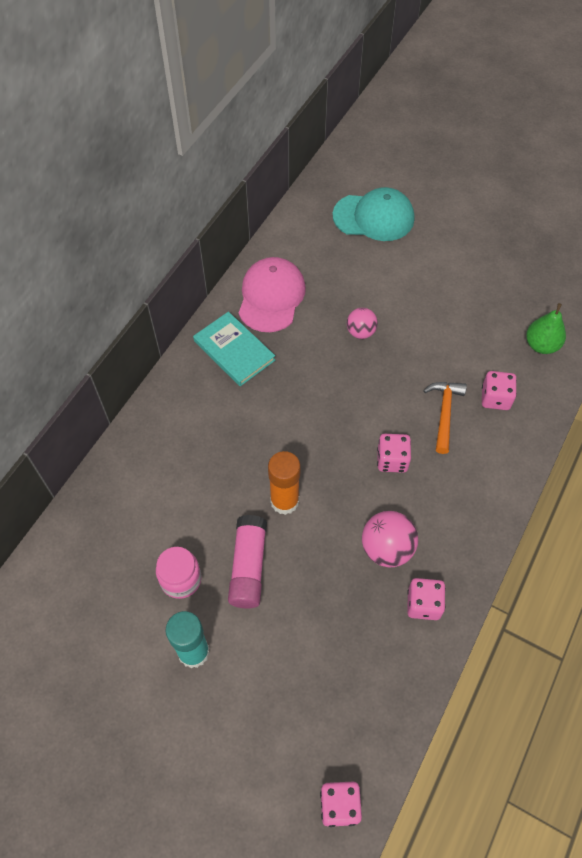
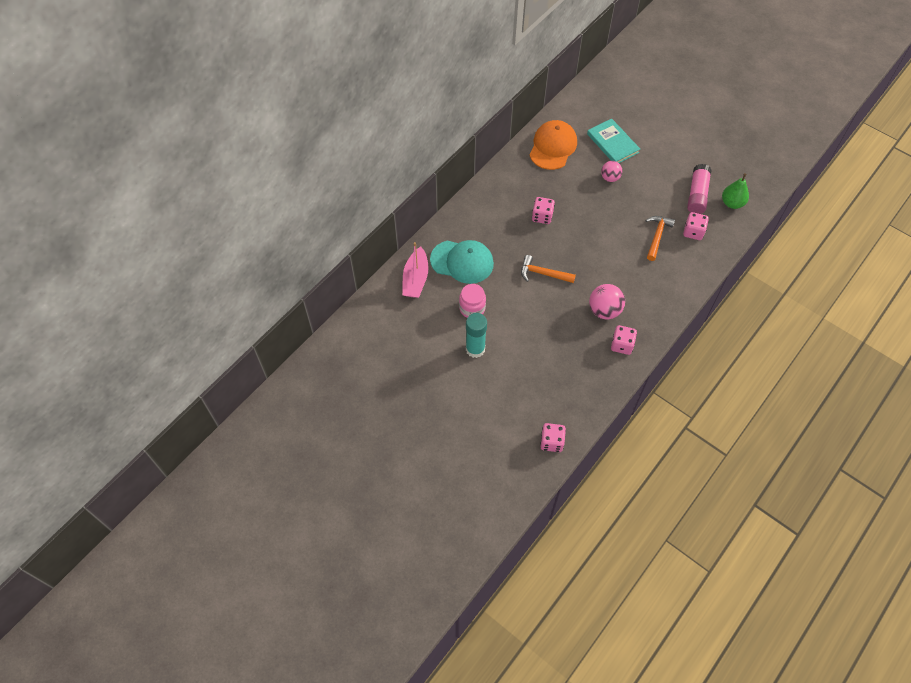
camera: 10 degrees right, 0 degrees up
(86, 543) = (415, 279): none -> pink boat
(234, 350) = (523, 178): turquoise book -> turquoise book (613, 143)
(248, 566) = (515, 307): pink glue stick -> pink glue stick (697, 195)
(271, 297) = (553, 147): pink cap -> orange cap
(284, 501) = (543, 273): orange glue stick -> orange hammer
(374, 217) = (632, 103): turquoise cap -> turquoise cap (462, 262)
(392, 460) = (617, 260): pink dice -> pink dice (542, 216)

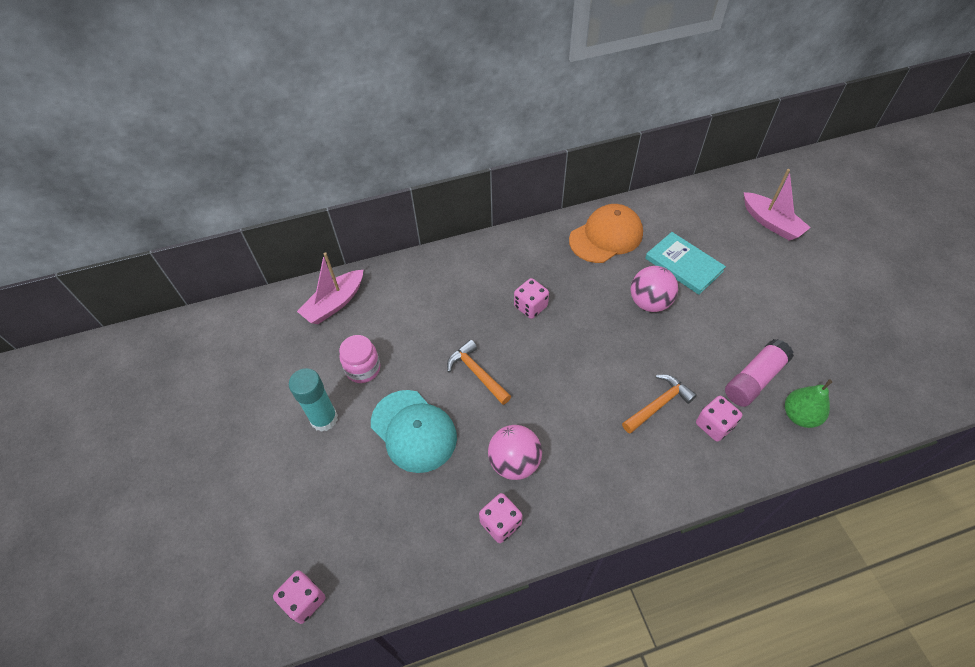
camera: 35 degrees right, 5 degrees down
(462, 262) = (399, 311): turquoise cap -> turquoise cap (413, 431)
(610, 178) = (649, 302): pink ball -> pink ball, size x1.54
(613, 143) = (683, 265): turquoise book -> turquoise book turned 45 degrees counterclockwise
(644, 89) = (771, 223): none -> pink boat

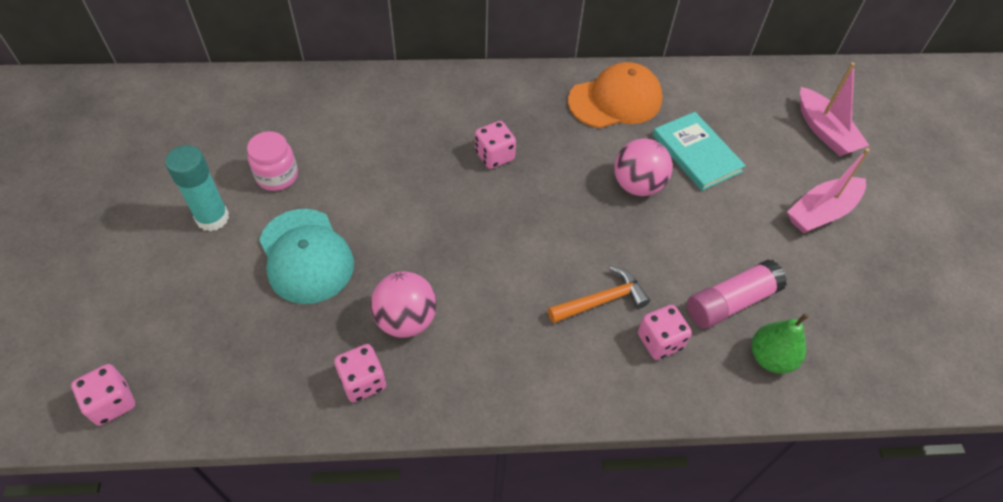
camera: 10 degrees right, 0 degrees up
(334, 303) = (274, 99): pink boat -> pink boat (821, 212)
(477, 373) = (403, 213): orange hammer -> none

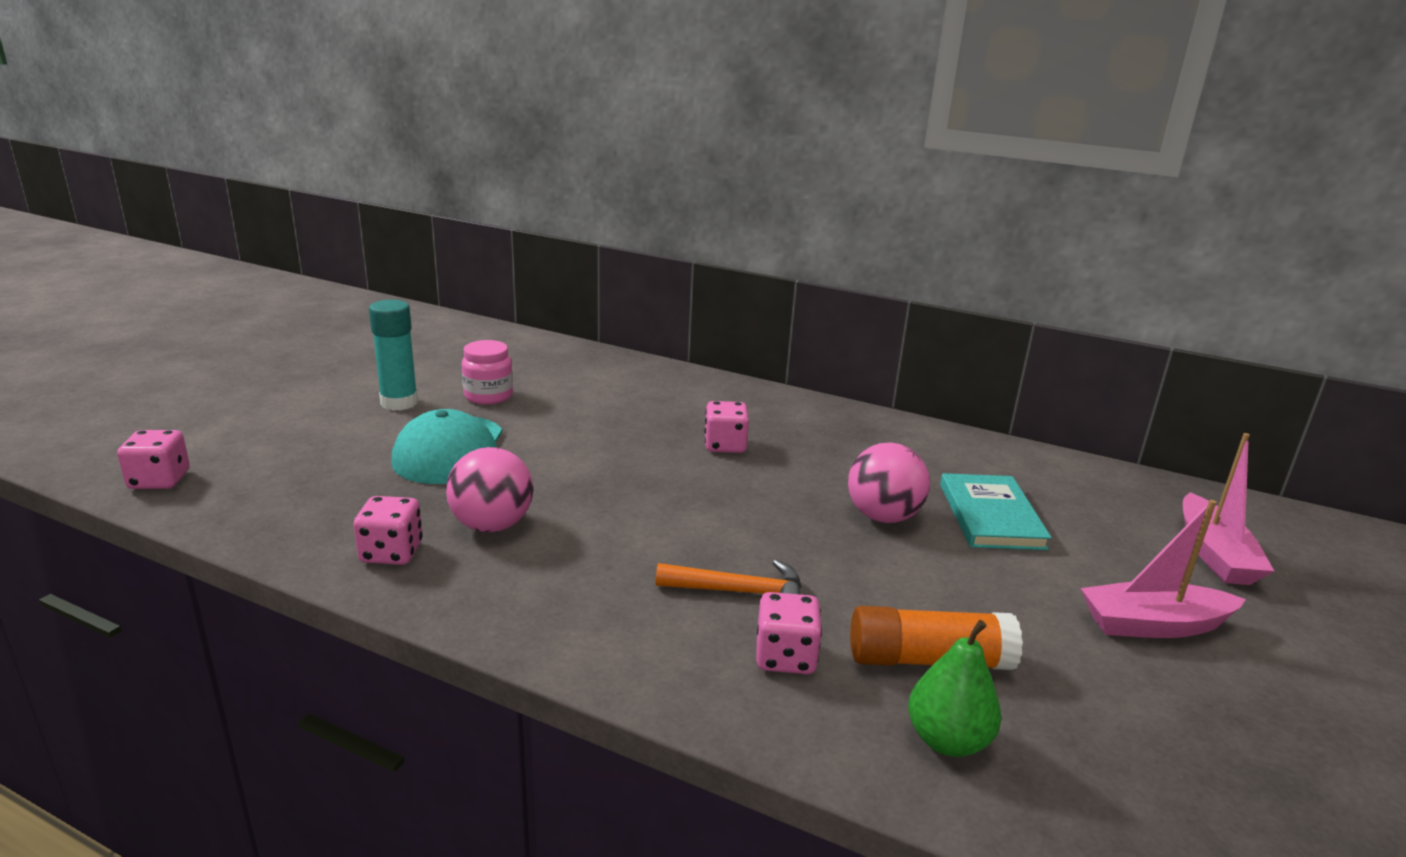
camera: 30 degrees right, 30 degrees down
(615, 100) = (914, 448): orange cap -> none
(731, 302) = (928, 660): pink glue stick -> orange glue stick

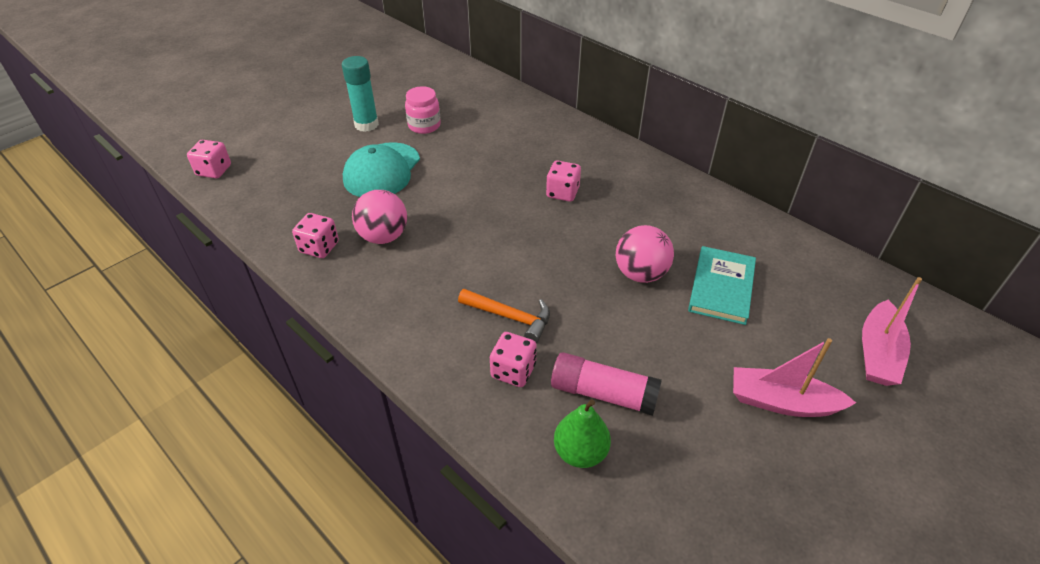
camera: 20 degrees right, 20 degrees up
(928, 660) = (603, 393): orange glue stick -> pink glue stick

